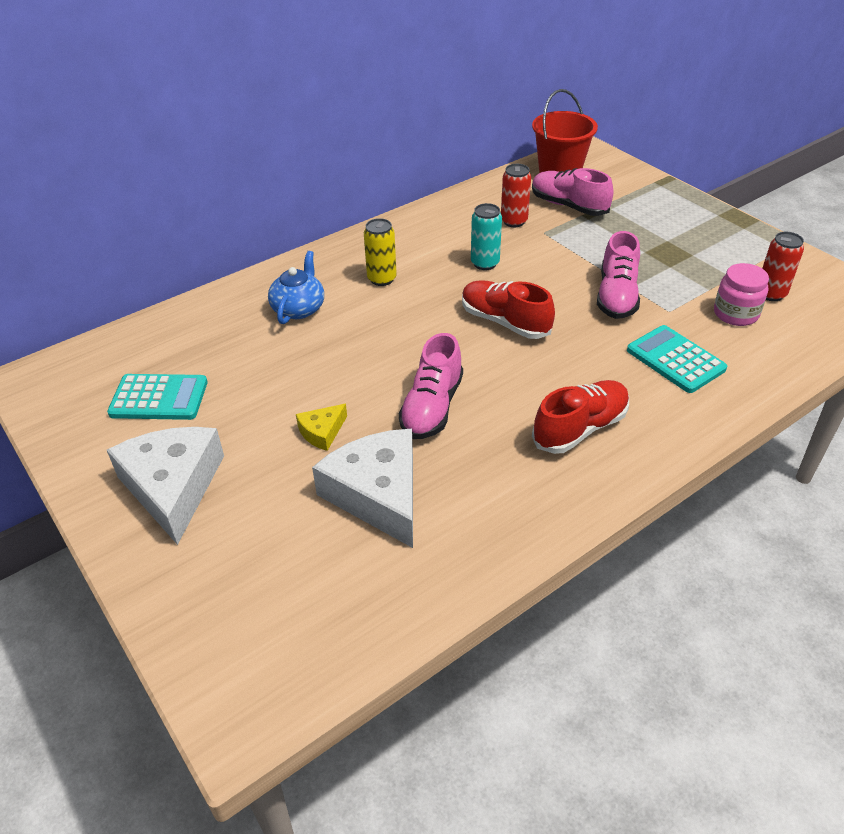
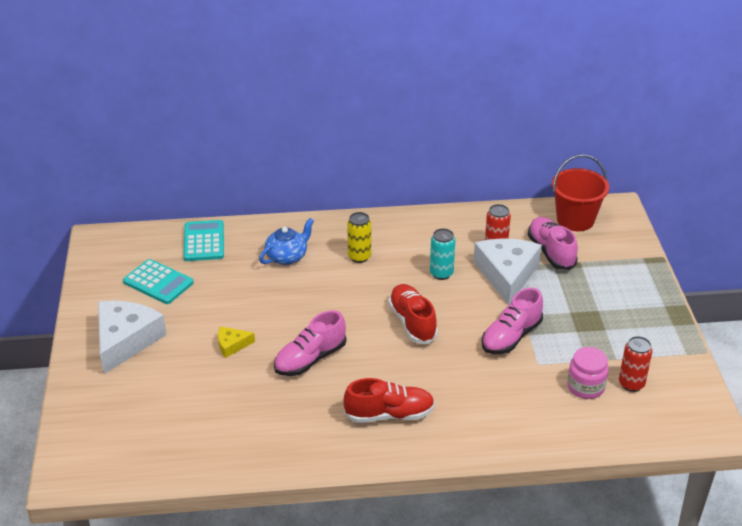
camera: 30 degrees right, 5 degrees down
(378, 494) = (231, 397): white cheese -> white cheese (507, 274)
(675, 360) = (503, 399): turquoise calculator -> turquoise calculator (204, 241)

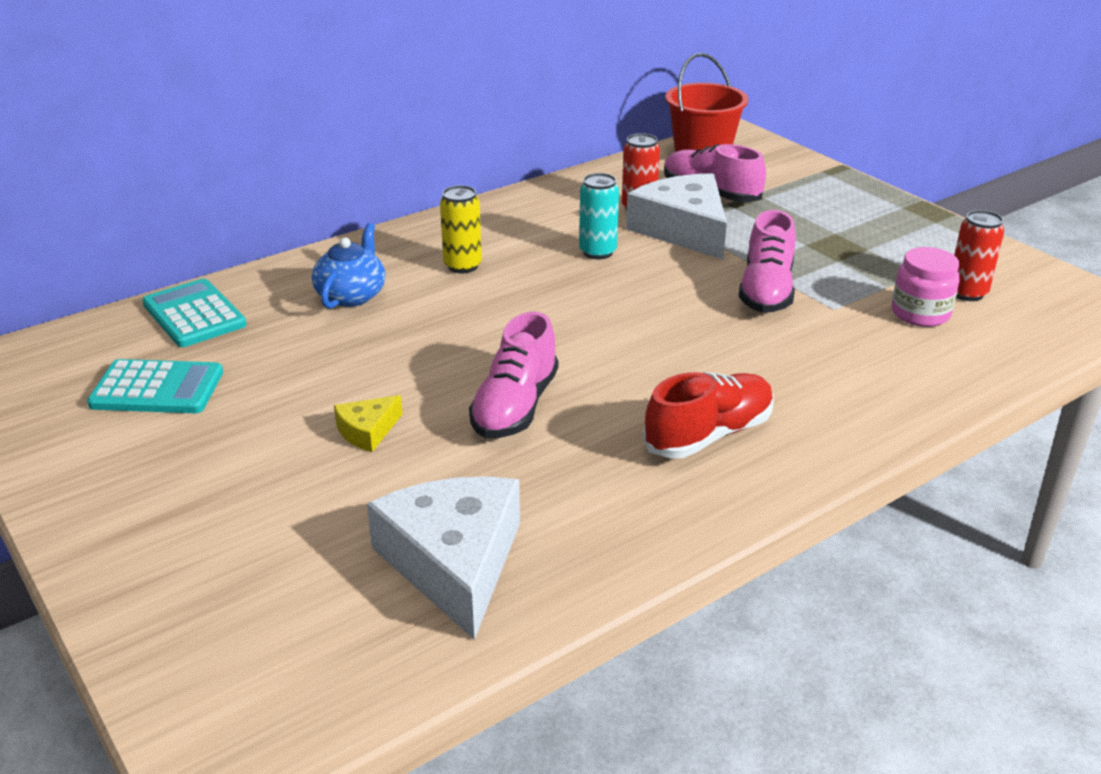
camera: 30 degrees left, 5 degrees down
(125, 340) = (163, 488): white cheese -> white cheese (454, 562)
(412, 322) = (618, 316): red shoe -> none

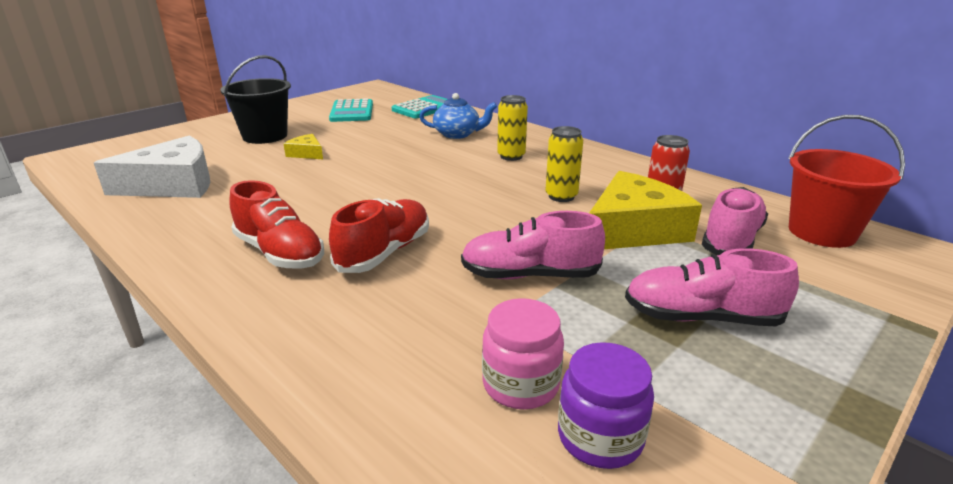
camera: 80 degrees right, 5 degrees down
(243, 483) = (265, 136): none -> black bucket
(515, 407) = (327, 186): pink shoe -> pink shoe (701, 317)
(597, 252) = (561, 196): turquoise can -> yellow can
(683, 229) = (634, 229): white cheese -> yellow cheese
(715, 365) = (384, 252): none -> red shoe
(967, 293) = (600, 437): red can -> purple jar

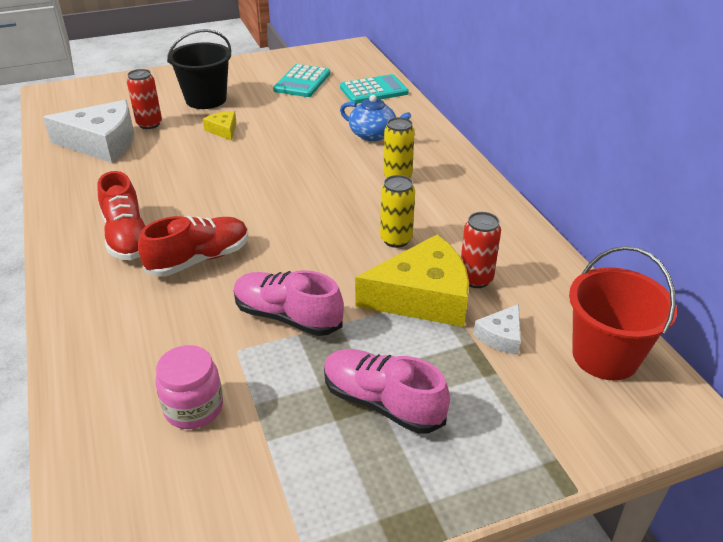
camera: 25 degrees right, 10 degrees up
(218, 162) = (149, 124): none -> red can
(600, 437) = (207, 466): purple jar -> none
(731, 240) = (501, 336): pink shoe -> white cheese

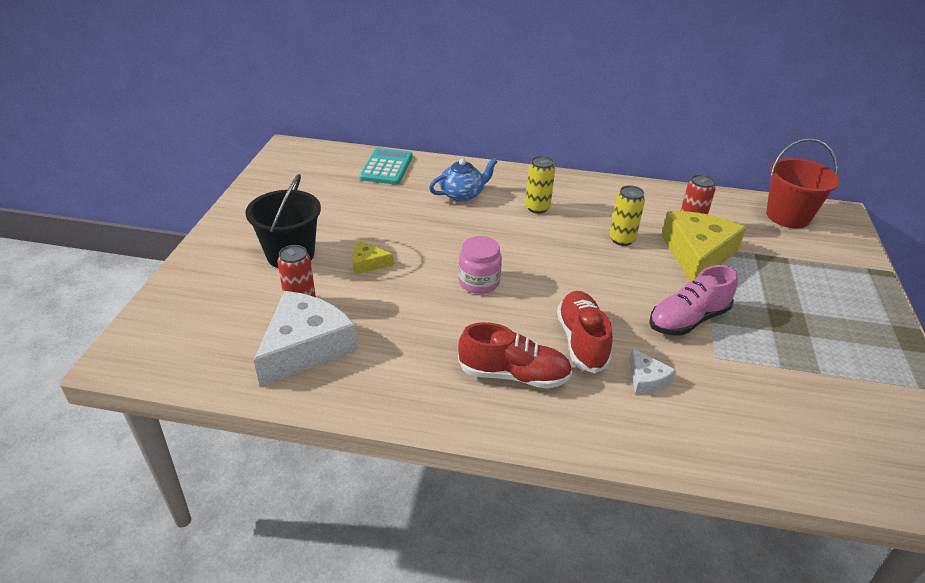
camera: 60 degrees left, 0 degrees up
(193, 408) = (775, 398): pink jar -> pink jar (479, 282)
(302, 82) = (324, 193): turquoise calculator -> none
(382, 403) = (800, 310): pink shoe -> none
(501, 336) = (754, 242): white cheese -> white cheese (646, 379)

